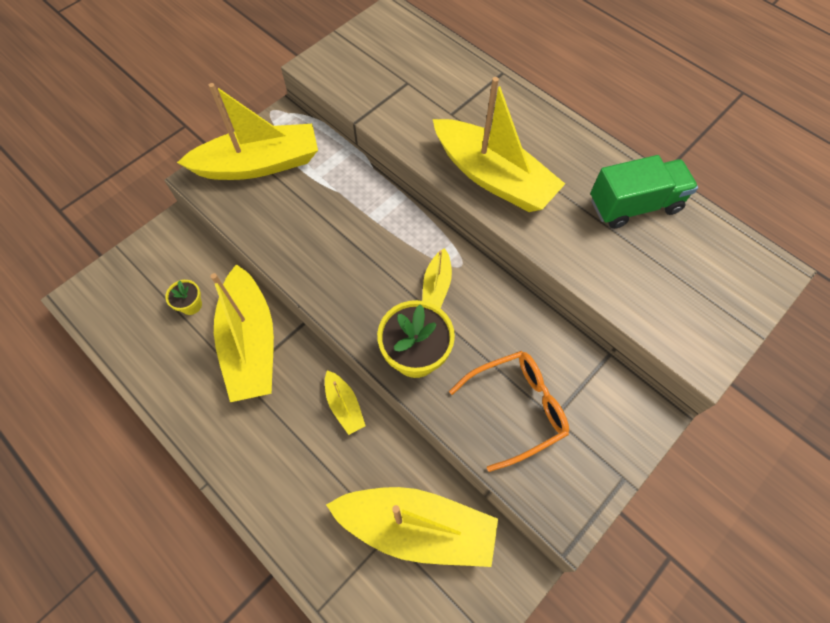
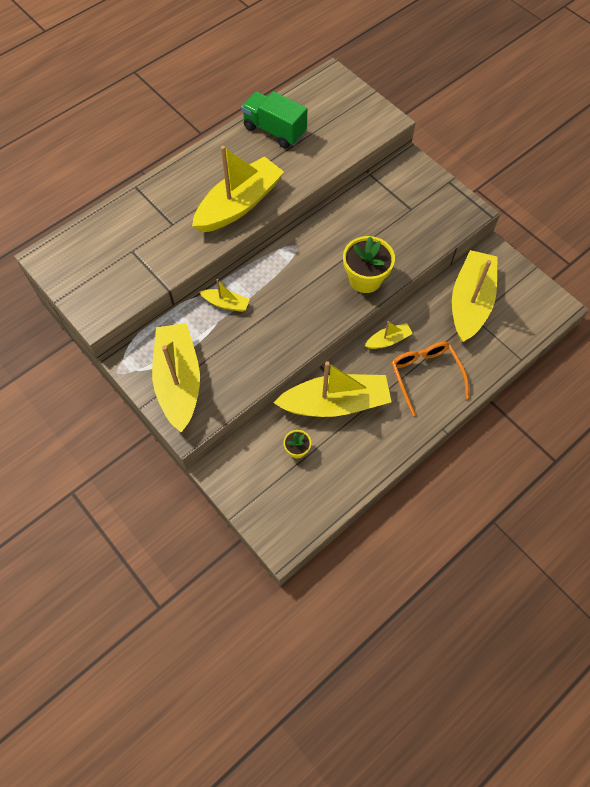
camera: 85 degrees left, 0 degrees up
(436, 285) = (311, 262): yellow boat -> yellow boat (226, 303)
(517, 408) = (404, 226): orange glasses -> orange glasses (425, 374)
(634, 205) = (274, 131): green truck -> green truck turned 45 degrees counterclockwise

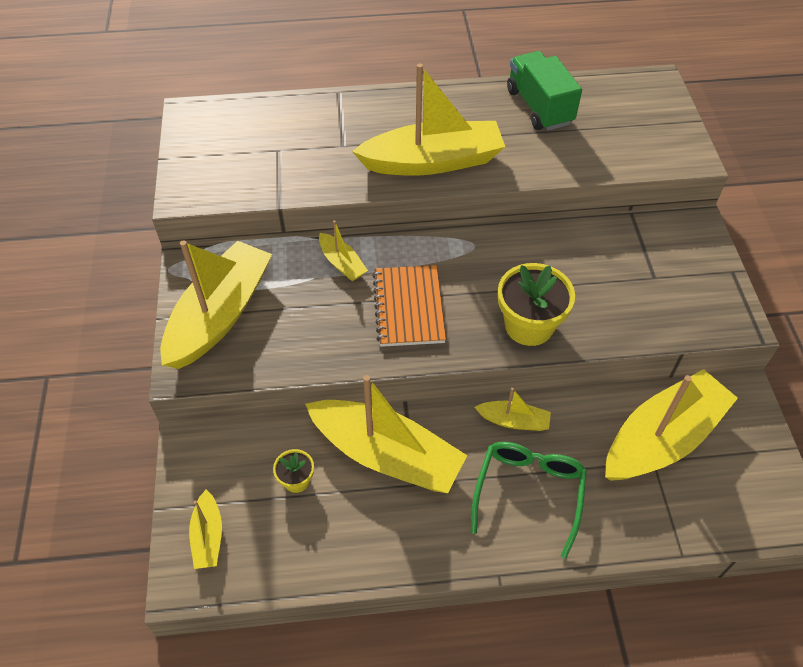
camera: 35 degrees right, 10 degrees down
(274, 512) = (208, 536): none -> yellow boat
(289, 308) = (409, 307): none -> orange notebook
(425, 374) = (529, 491): orange glasses -> green glasses

